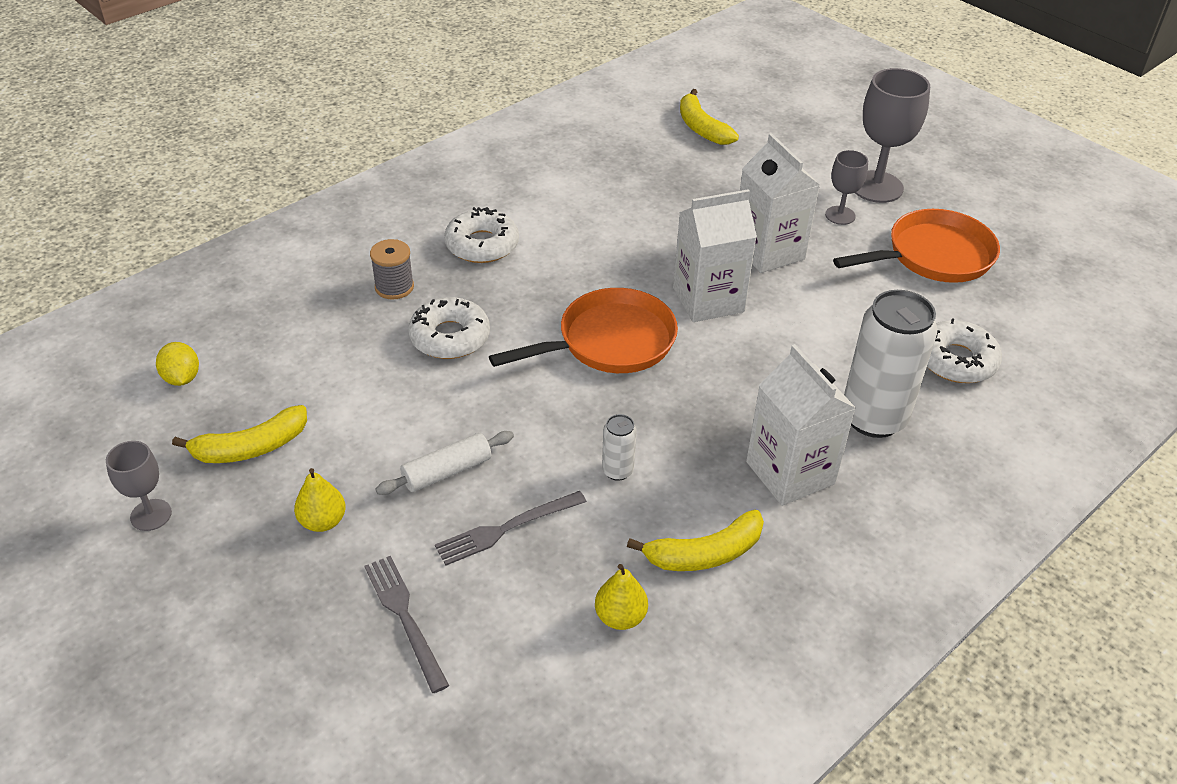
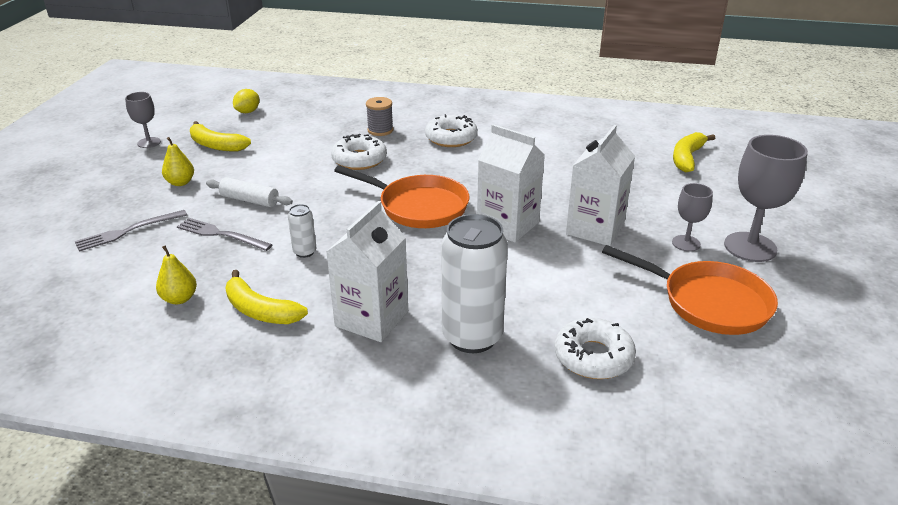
camera: 55 degrees right, 10 degrees down
(405, 618) = (128, 231): grey fork -> grey fork turned 150 degrees counterclockwise

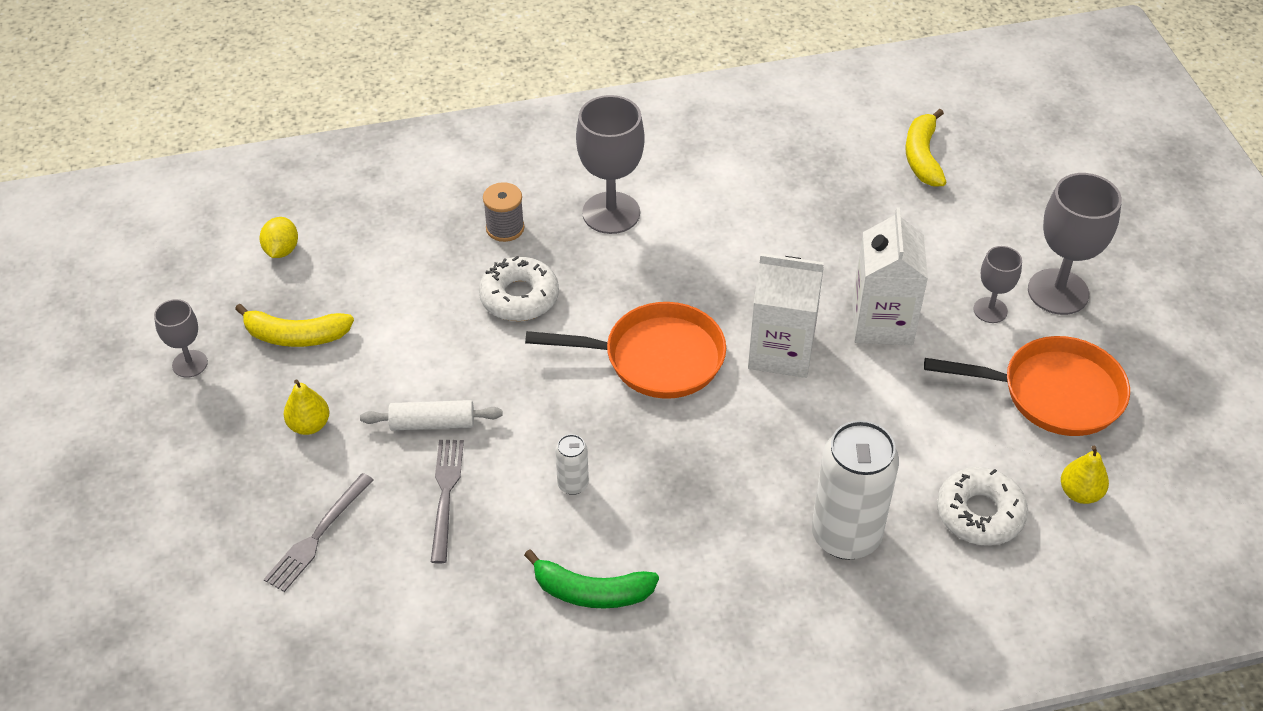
camera: 25 degrees left, 15 degrees up
(179, 299) = (482, 613): yellow pear -> yellow pear (1080, 493)
(221, 234) = (446, 495): grey fork -> grey fork turned 90 degrees clockwise
(260, 310) = (591, 592): yellow banana -> green banana
(372, 318) = (724, 553): white carton -> none
(451, 138) = (611, 213): white donut -> grey goblet

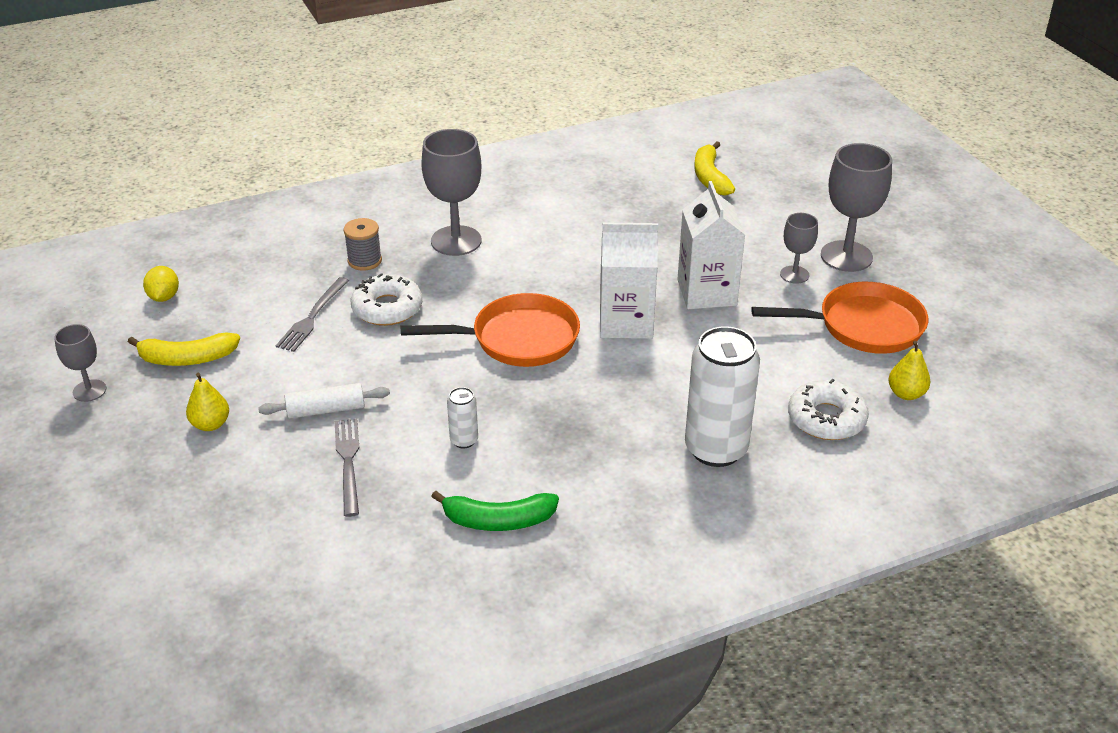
camera: 10 degrees left, 10 degrees down
(318, 535) = (233, 508): grey fork -> grey fork (312, 317)

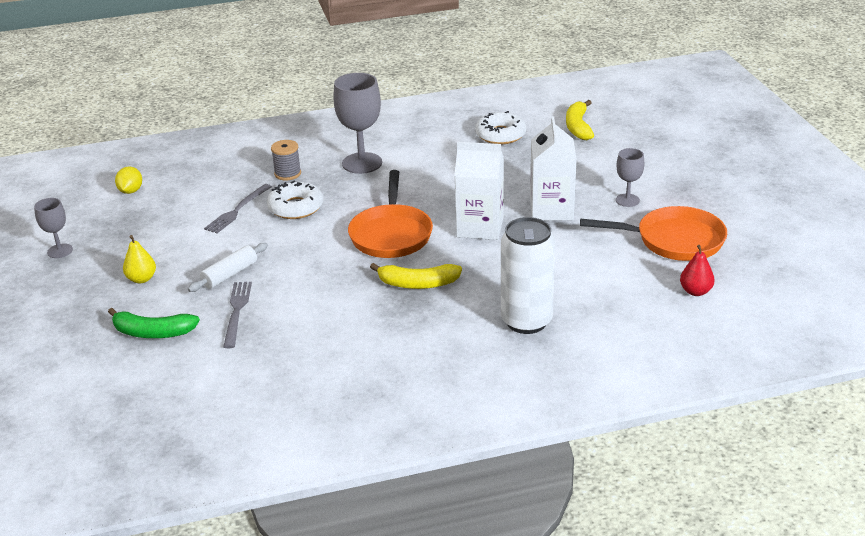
camera: 10 degrees right, 5 degrees down
(187, 359) = (136, 233): yellow banana -> yellow banana (417, 284)
(326, 410) = (230, 274): white rolling pin -> white rolling pin turned 45 degrees counterclockwise
(464, 440) = (329, 302): white can -> none
(498, 520) = (340, 359): green banana -> green banana (153, 332)
(518, 339) = (391, 234): orange pan -> orange pan turned 90 degrees clockwise
(826, 419) = (623, 305): white donut -> white donut (500, 135)
(846, 256) = (675, 189): grey goblet -> none
(906, 394) = (695, 291): yellow pear -> red pear

